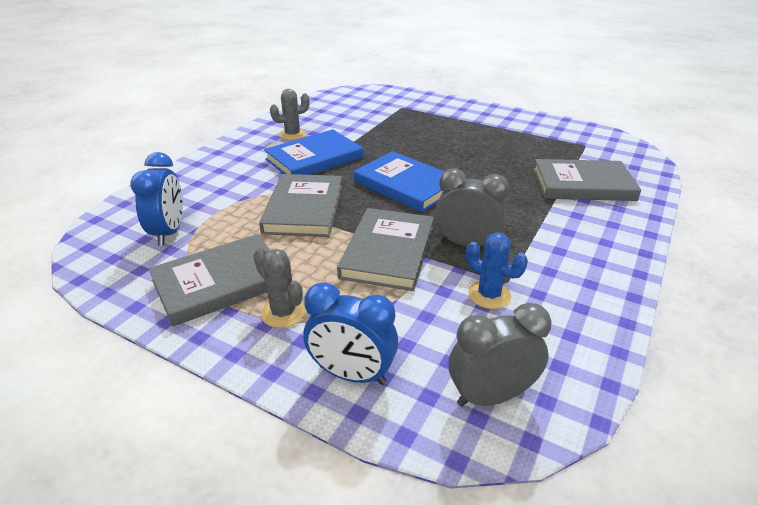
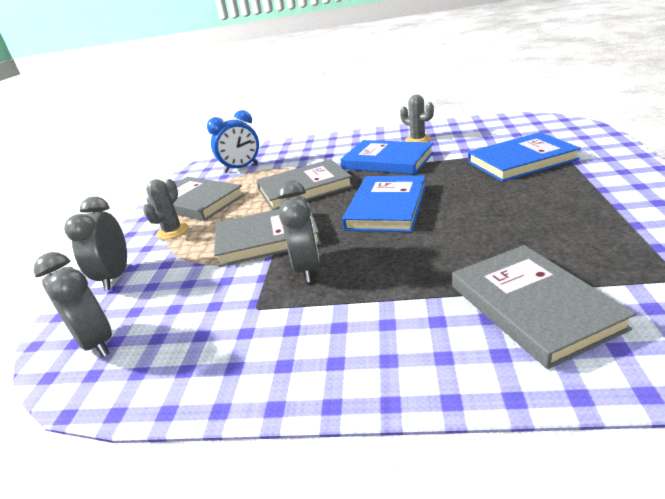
camera: 70 degrees right, 5 degrees down
(352, 374) = (115, 276): blue clock -> grey clock
(403, 122) = (521, 161): none -> blue book
(489, 295) = (229, 304): blue cactus -> none

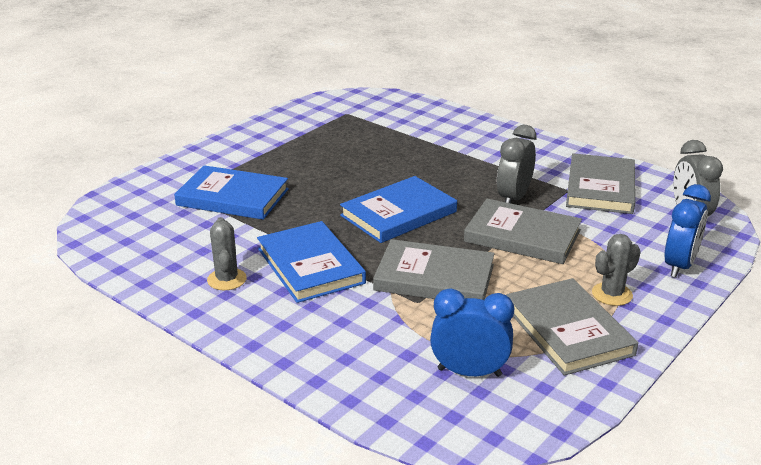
camera: 150 degrees left, 0 degrees up
(115, 276) = (679, 266): grey clock -> blue clock
(533, 306) = (423, 131): grey book -> grey book (600, 188)

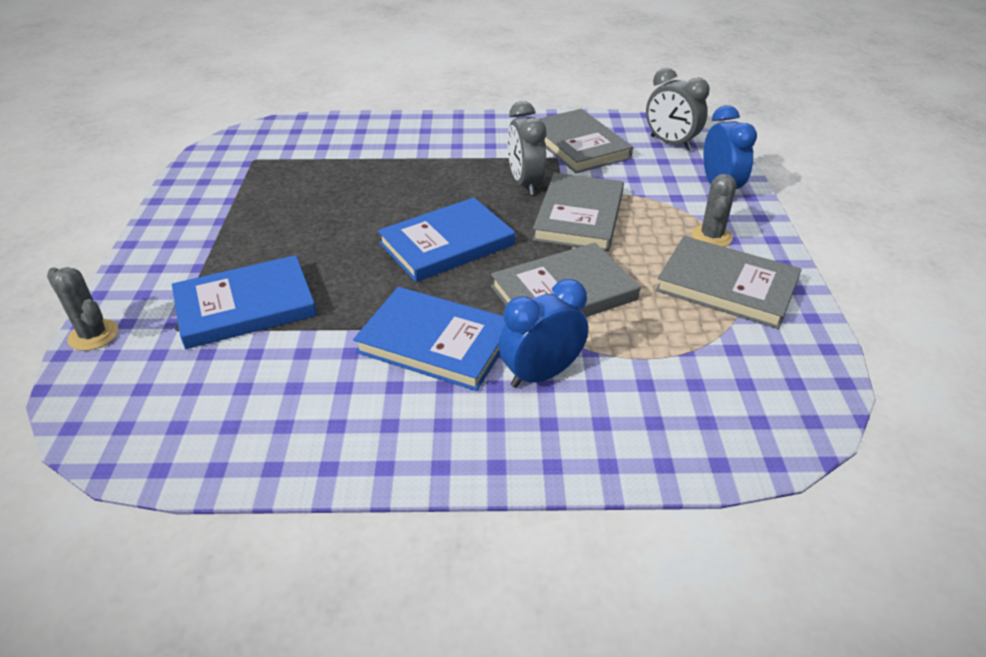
camera: 40 degrees left, 10 degrees up
(227, 279) = (368, 407): grey cactus -> grey cactus (93, 335)
(398, 214) = (447, 244): blue book -> blue book turned 45 degrees clockwise
(469, 372) = (714, 370): blue clock -> blue clock (541, 374)
(522, 236) = (579, 216): grey book -> grey book turned 60 degrees counterclockwise

